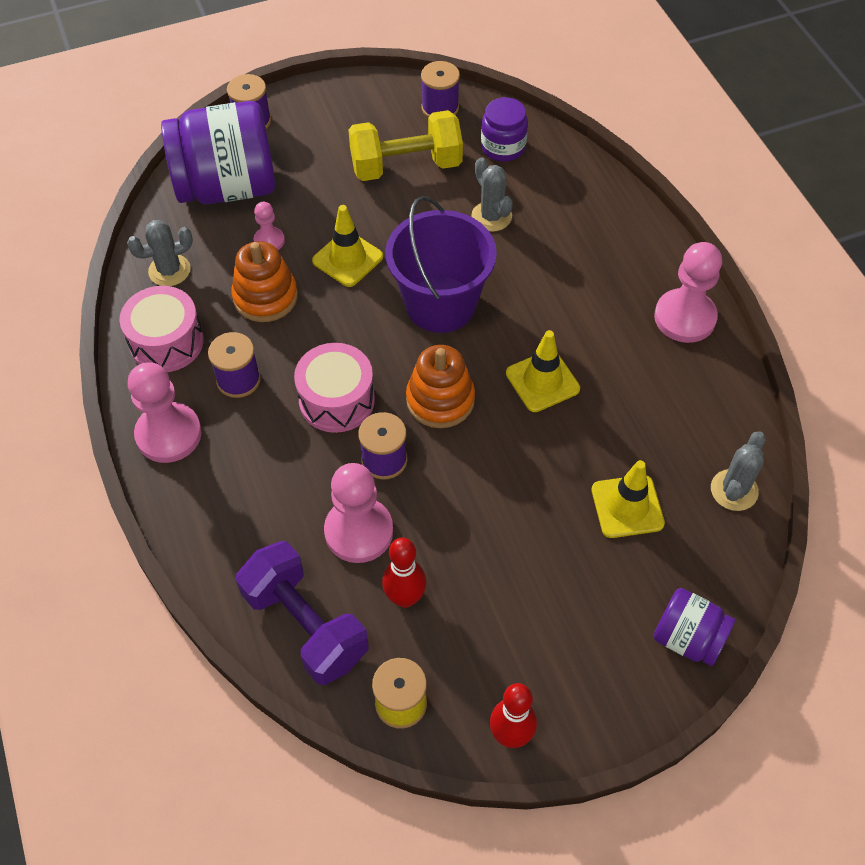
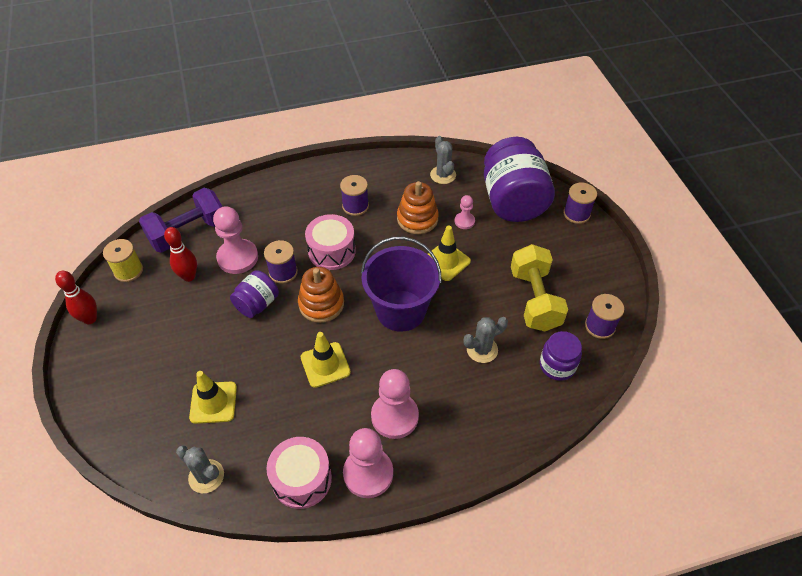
camera: 95 degrees right, 5 degrees down
(167, 342) = (388, 175): pink drum -> pink drum (302, 479)
(168, 434) = (323, 177): pink pawn -> pink pawn (394, 416)
(687, 638) = (110, 422): purple jar -> purple jar (257, 304)

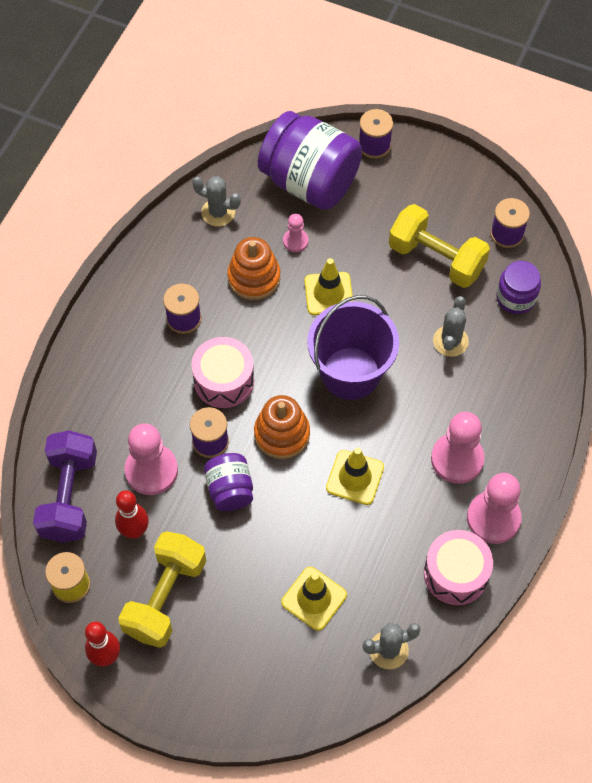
camera: 50 degrees left, 10 degrees up
(153, 321) = (165, 597): none -> yellow dumbbell

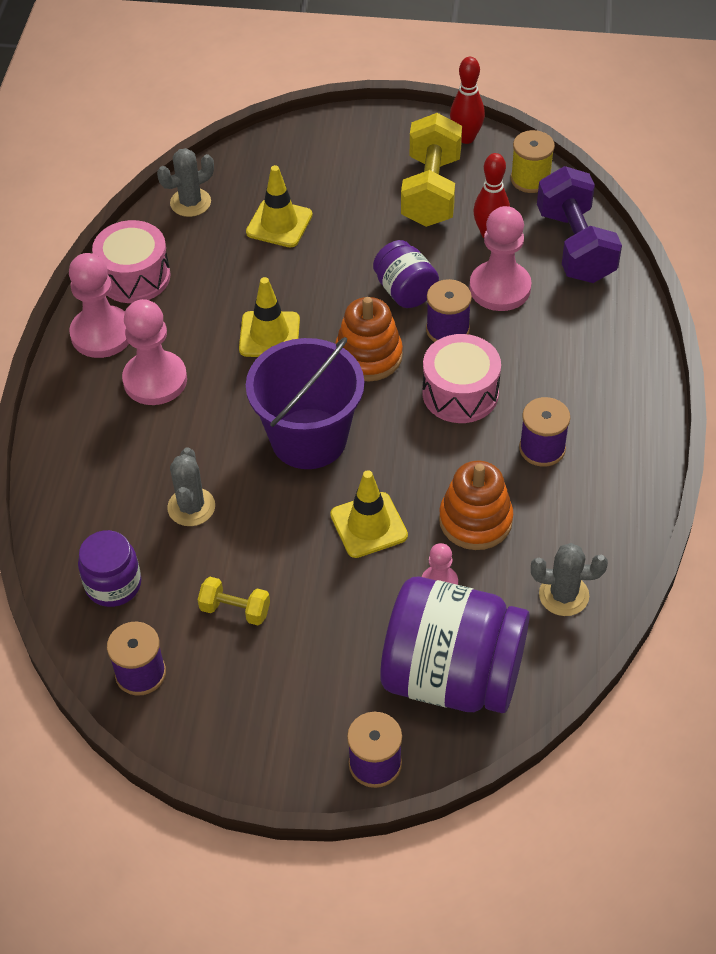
camera: 165 degrees right, 10 degrees down
(436, 259) = (235, 610): yellow dumbbell -> yellow dumbbell, size x0.49

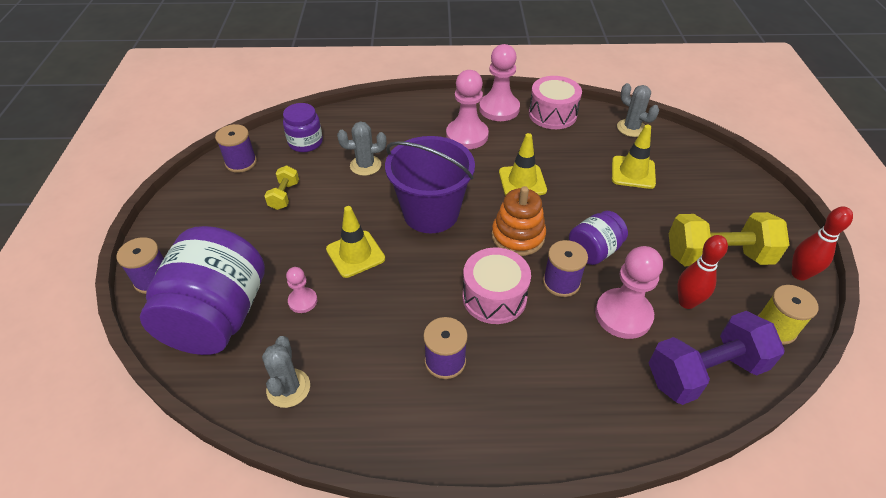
camera: 80 degrees right, 5 degrees down
(475, 520) = (364, 319): orange stacking toy -> none

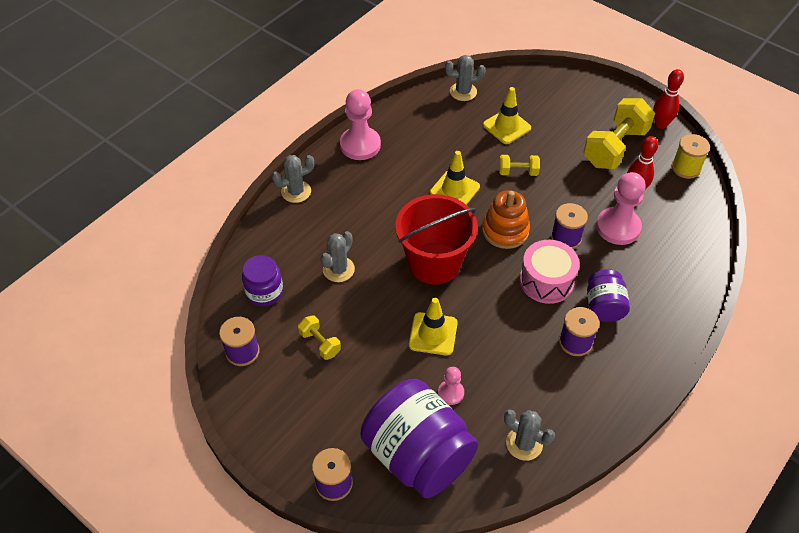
camera: 50 degrees left, 5 degrees up
(414, 105) = (296, 191): none -> grey cactus
(431, 213) = (434, 263): purple bucket -> red bucket
(467, 135) = (370, 185): pink pawn -> none
(552, 114) = (401, 120): pink drum -> none
(593, 207) = (518, 172): none -> yellow dumbbell
(593, 251) = (555, 201): purple jar -> purple jar (603, 306)
(704, 372) = (687, 223): purple dumbbell -> none

